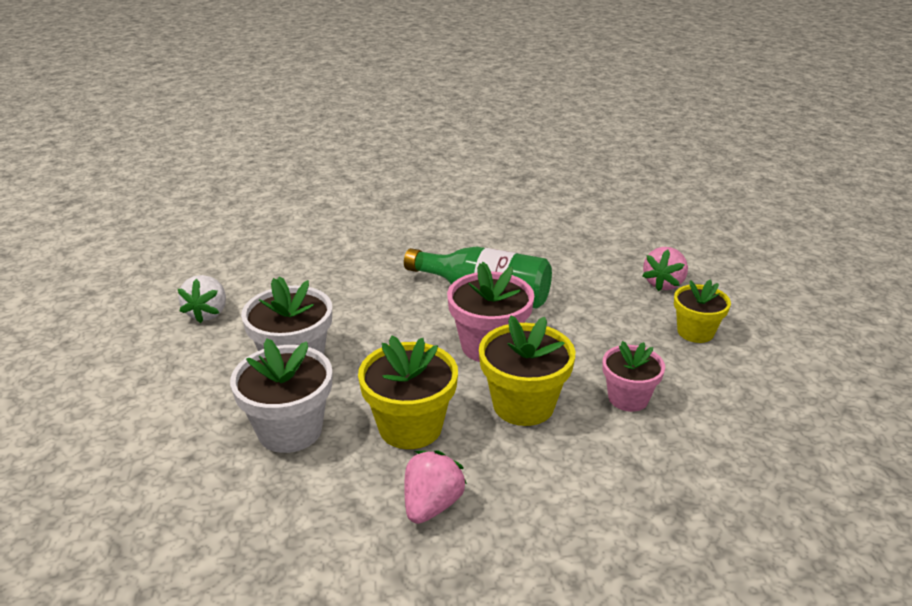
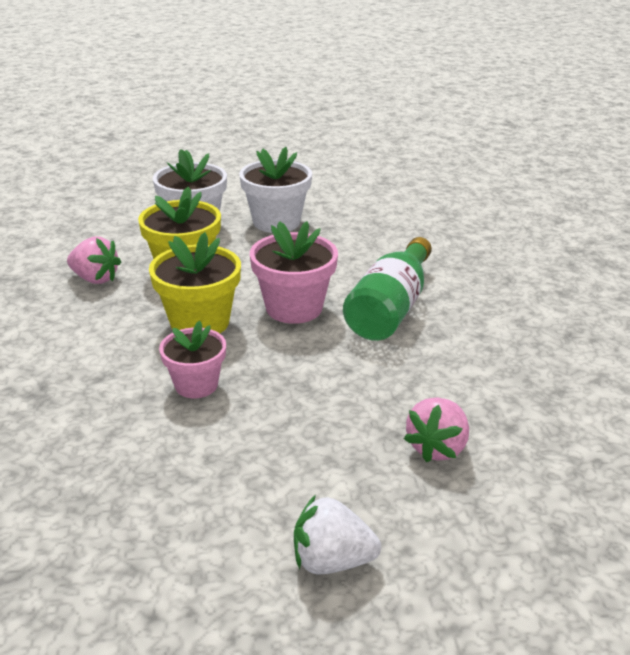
camera: 90 degrees right, 0 degrees up
(208, 313) = (345, 187): white strawberry -> white strawberry (331, 560)
(663, 284) = (437, 447): pink strawberry -> pink strawberry turned 90 degrees counterclockwise
(695, 332) = (317, 457): yellow flower pot -> none

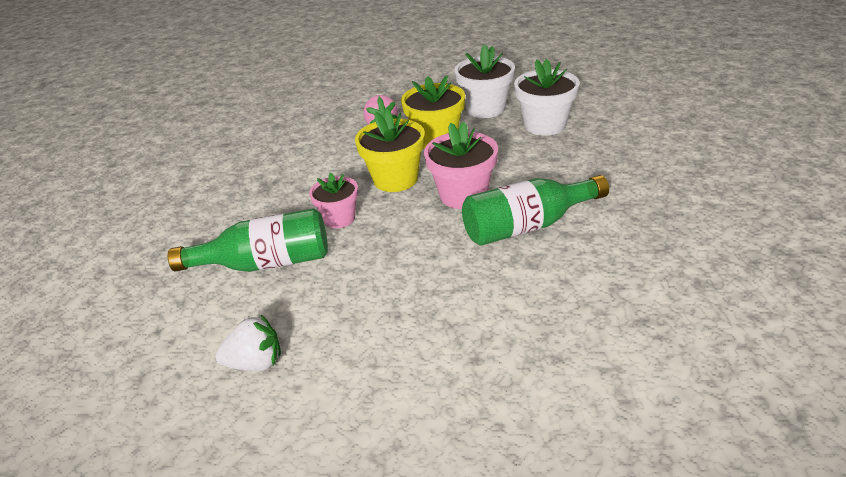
camera: 50 degrees right, 5 degrees up
(180, 469) = (266, 263): none -> green bottle
(331, 560) = (256, 362): white strawberry -> white strawberry turned 120 degrees clockwise
(437, 447) = (407, 339): pink strawberry -> none

